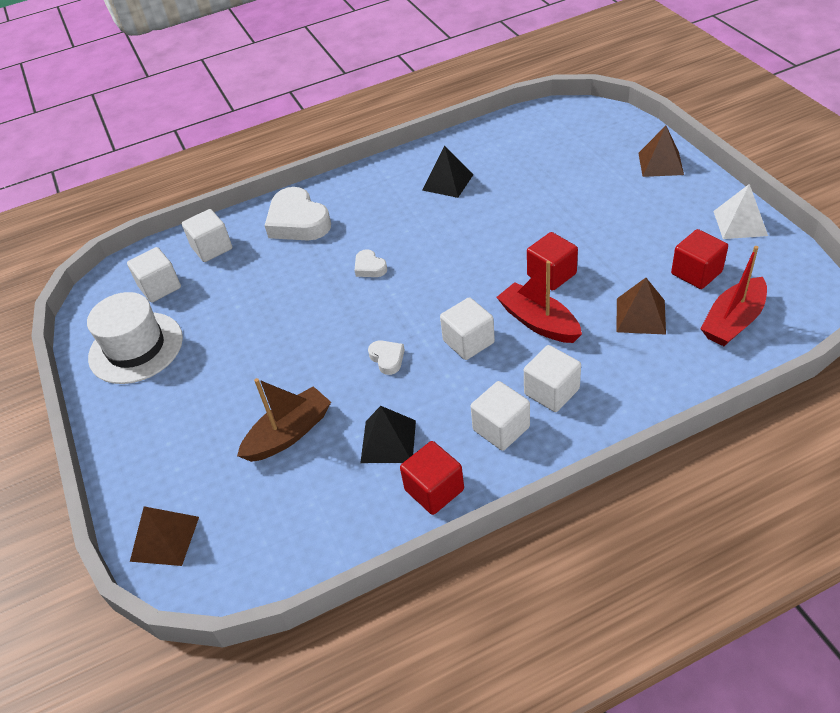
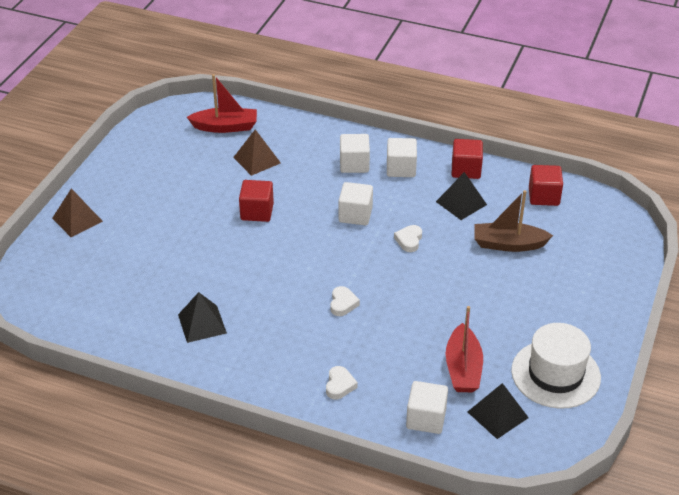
camera: 140 degrees left, 5 degrees down
(160, 287) = (497, 414): white cube -> black pyramid
(164, 538) = (622, 244): brown pyramid -> none
(298, 222) = (339, 385): white heart -> white heart, size x0.48
(539, 322) = (306, 195): red boat -> red boat (463, 368)
(696, 273) = (194, 155): red cube -> red cube (543, 196)
(740, 223) = (123, 157): white pyramid -> none

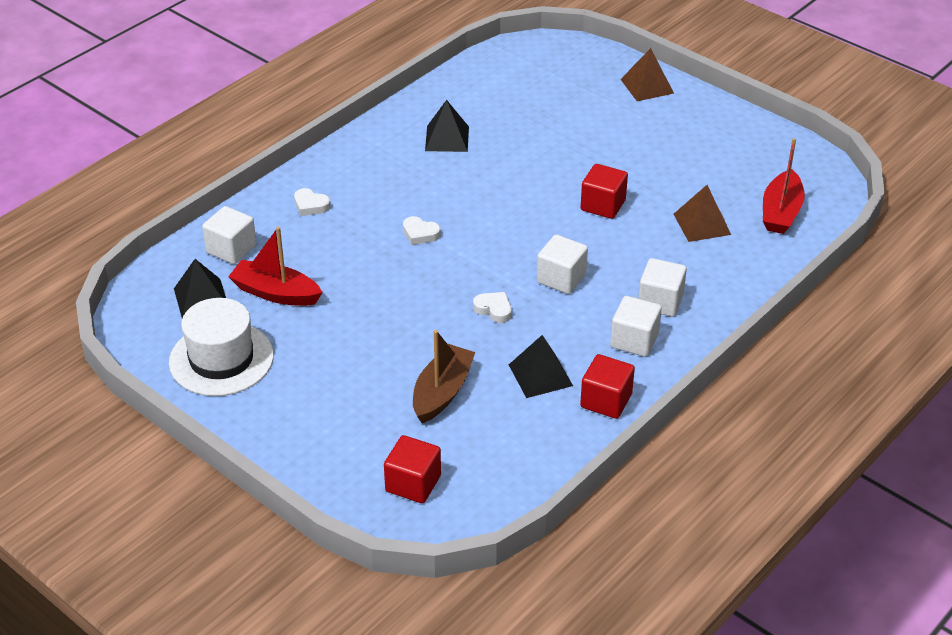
camera: 110 degrees right, 0 degrees up
(543, 196) = (516, 459): red cube -> red cube (413, 483)

